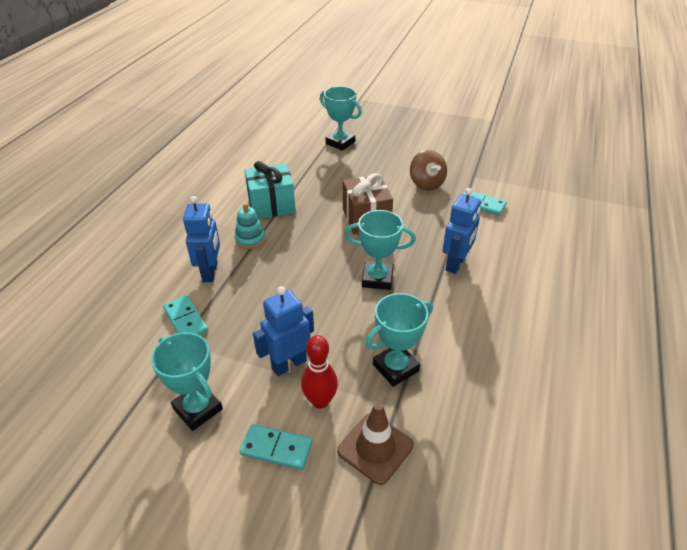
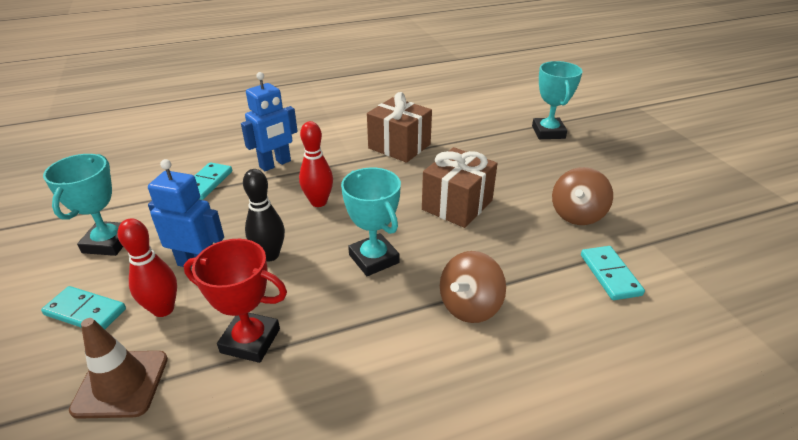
camera: 50 degrees right, 5 degrees down
(250, 239) = (339, 160): turquoise stacking toy -> none
(271, 205) = (399, 146): turquoise gift -> brown gift
(276, 448) = (85, 312): turquoise domino -> turquoise domino turned 45 degrees counterclockwise
(288, 273) = (318, 202): none -> red bowling pin
(320, 323) = (270, 255): none -> black bowling pin
(395, 367) = (250, 341): turquoise trophy -> red trophy
(455, 264) = (470, 306): blue robot -> brown spinning top

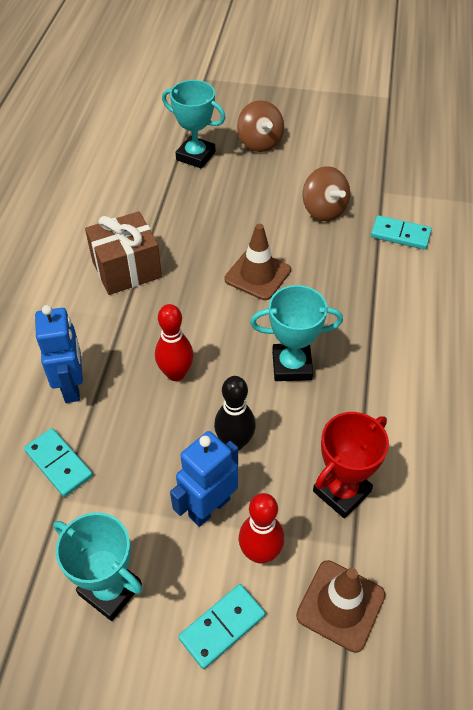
camera: 60 degrees left, 15 degrees up
(457, 205) = (257, 275): brown gift -> brown traffic cone
(470, 306) = (385, 330): brown spinning top -> brown spinning top (260, 143)

